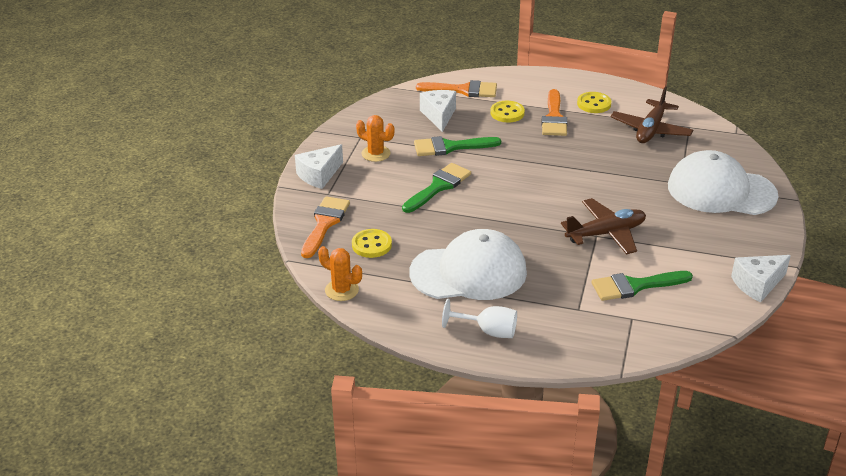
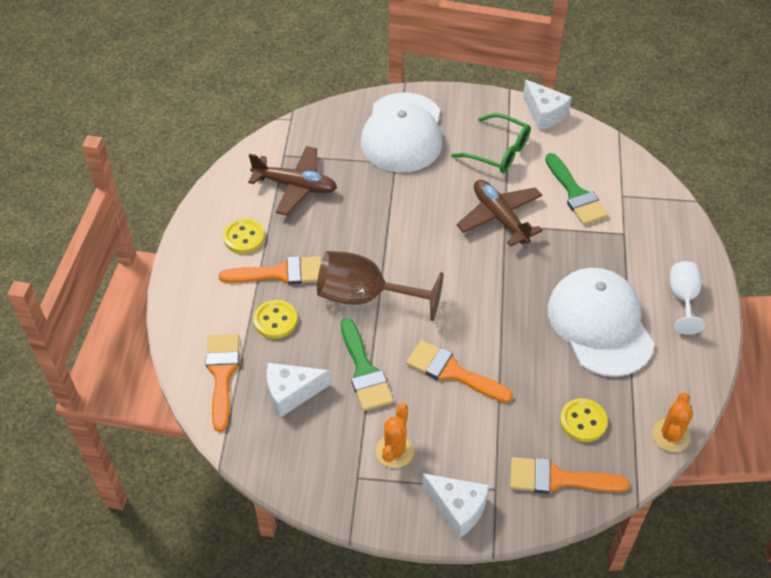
camera: 100 degrees left, 15 degrees up
(438, 186) = (452, 372): green brush -> orange brush
(523, 153) = (365, 297): none -> brown goblet
(697, 245) = (498, 151): none -> green glasses

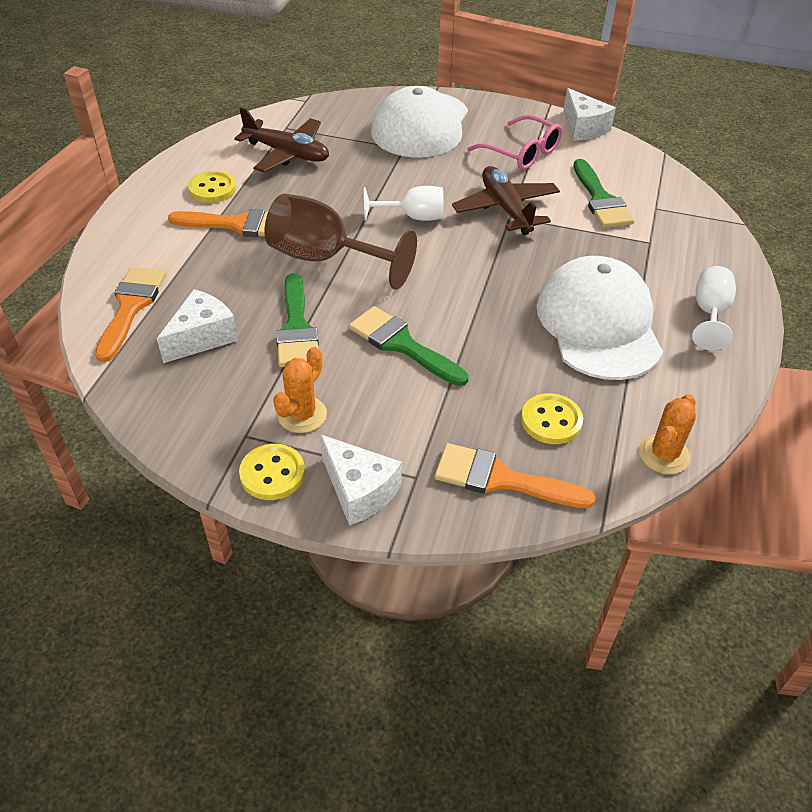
camera: 10 degrees right, 5 degrees down
(275, 320) = (214, 266): yellow button -> yellow button (272, 474)
(291, 393) = (202, 337): white cheese -> white cheese turned 135 degrees clockwise
(425, 240) = (413, 217): none -> white goblet
(452, 372) = (402, 345): orange brush -> green brush
(498, 151) = (522, 153): green glasses -> pink glasses

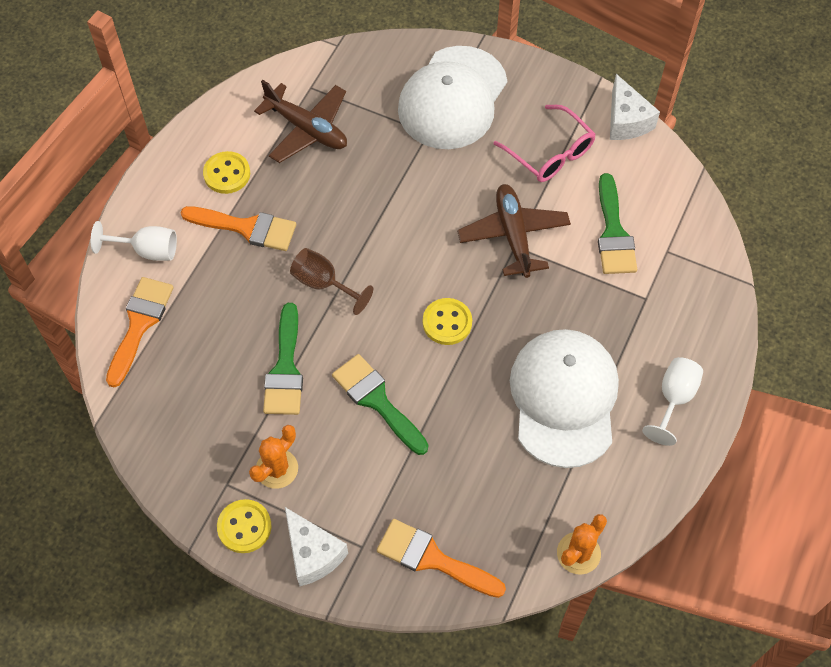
camera: 10 degrees right, 15 degrees up
(202, 337) = (200, 369): white cheese -> none
(325, 258) = (323, 284): brown goblet -> brown goblet, size x0.59
(413, 217) = (418, 237): white goblet -> white goblet (147, 250)
(551, 421) = (490, 504): yellow button -> yellow button (447, 322)

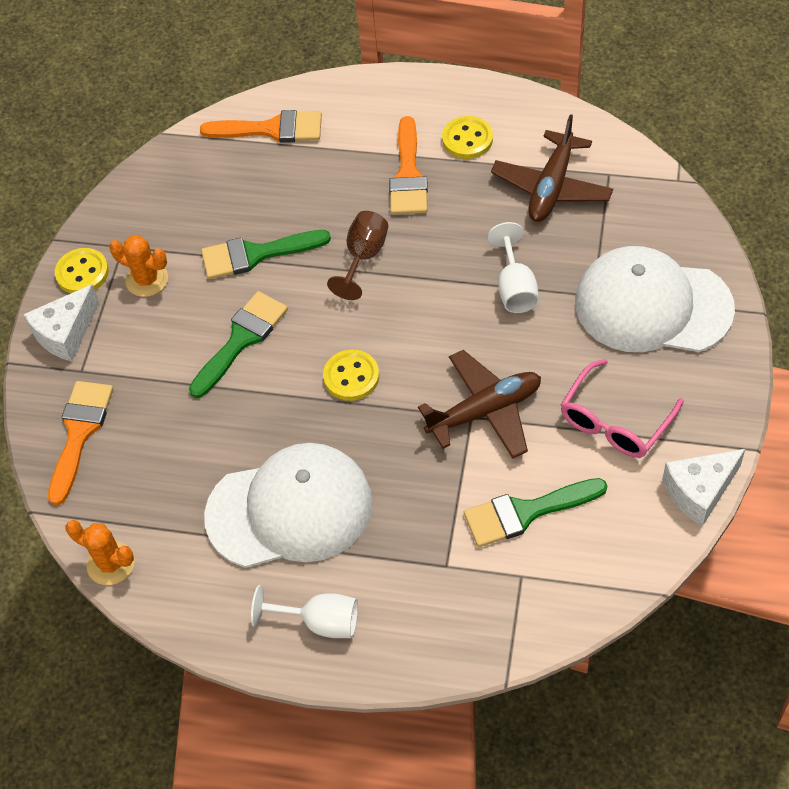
camera: 80 degrees right, 5 degrees down
(147, 250) = (354, 108): white goblet -> white goblet (515, 288)

